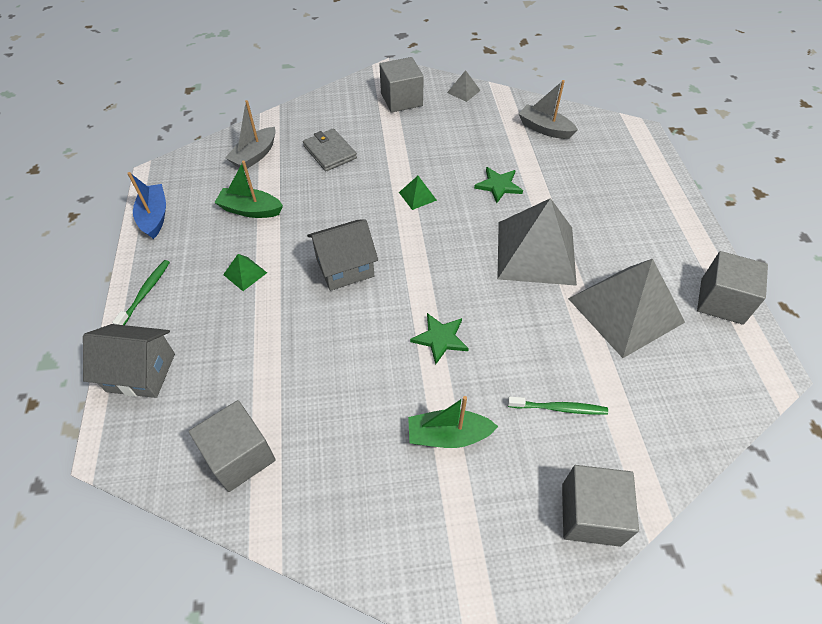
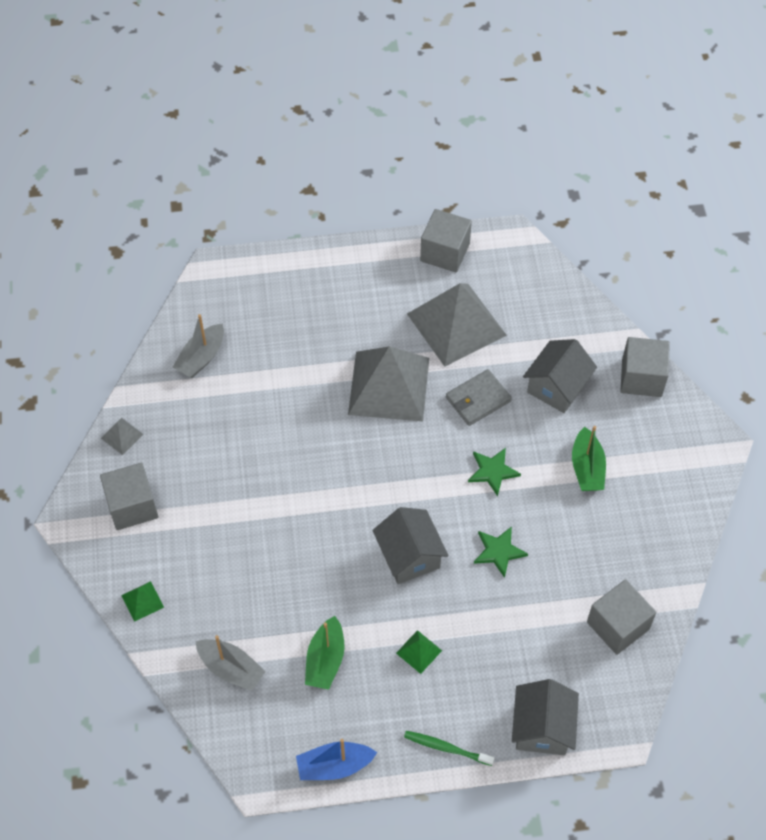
camera: 90 degrees left, 5 degrees up
(330, 152) = (229, 583): grey wallet -> grey wallet (478, 399)
(417, 196) = (307, 489): green pyramid -> green pyramid (142, 601)
(498, 185) = (293, 410): green star -> green star (499, 551)
(559, 408) = (557, 387): green toothbrush -> grey house

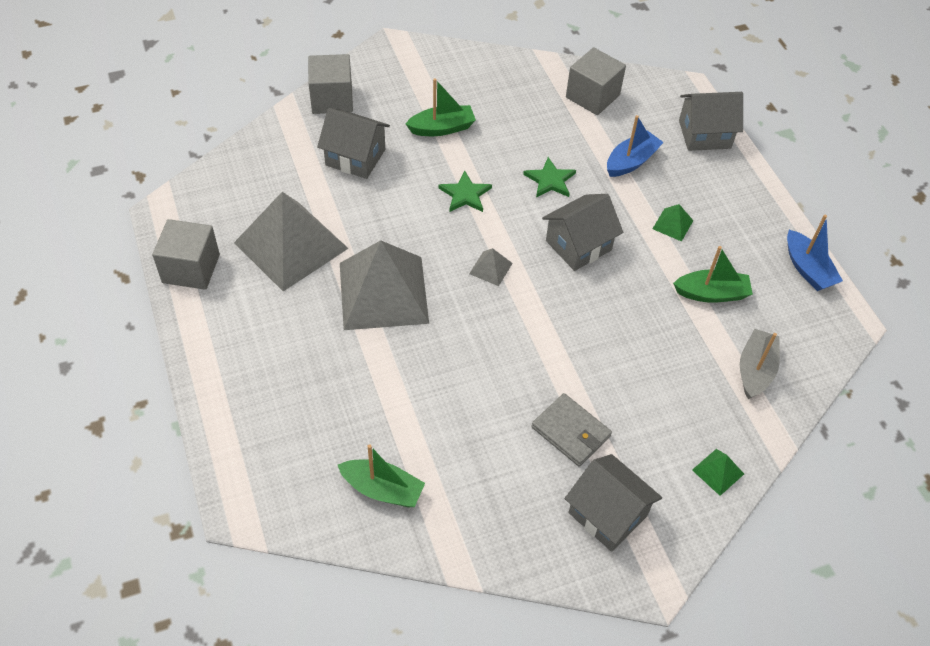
camera: 105 degrees left, 5 degrees down
(122, 436) = (517, 553): grey pyramid -> grey pyramid (490, 268)
(132, 506) = (607, 514): grey cube -> grey house
(201, 357) = (382, 489): grey boat -> green boat
(446, 748) = (752, 193): green toothbrush -> none
(478, 399) = (384, 216): grey wallet -> grey wallet (571, 432)
(512, 637) = (631, 161): none -> blue boat

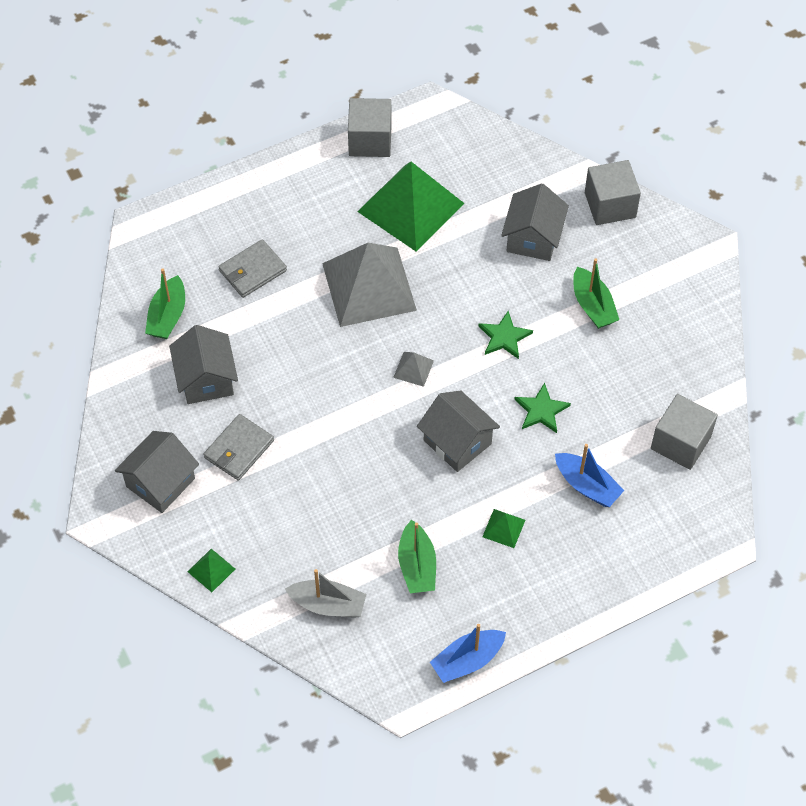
camera: 85 degrees right, 5 degrees up
(291, 245) = (410, 207): grey pyramid -> green pyramid
(338, 396) = (252, 271): none -> grey wallet
(704, 134) = (648, 559): grey house -> grey house (206, 379)

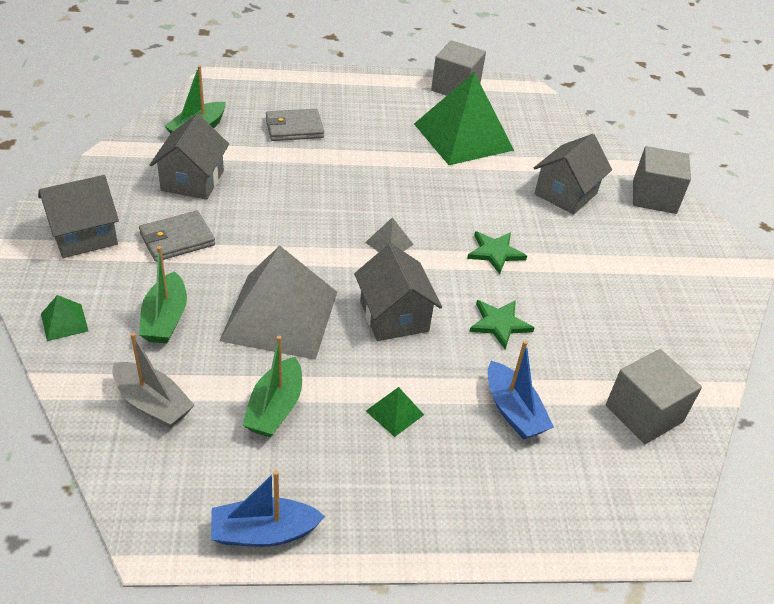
camera: 20 degrees right, 15 degrees down
(369, 286) = (389, 173): grey pyramid -> grey pyramid (280, 315)
(593, 306) = (600, 262): green boat -> green boat (165, 319)

